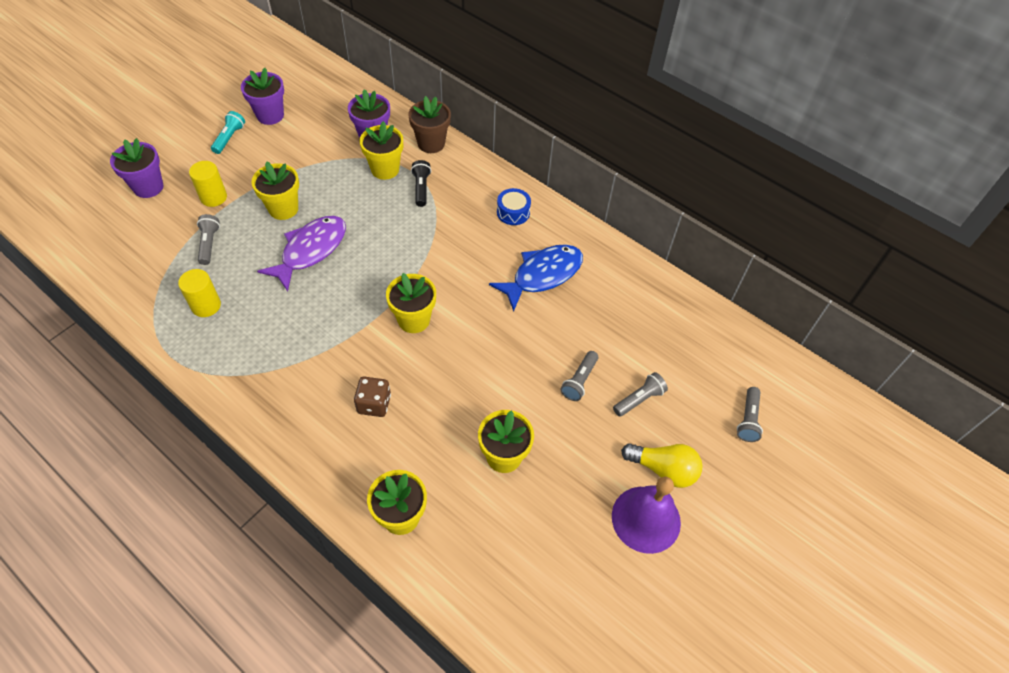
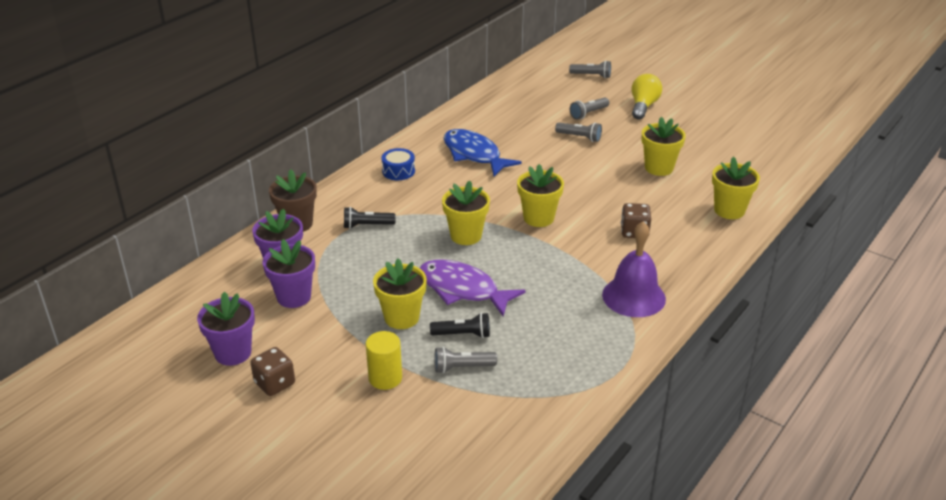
camera: 90 degrees left, 20 degrees down
(148, 187) = (368, 444): purple flower pot -> purple flower pot (294, 297)
(206, 305) = (551, 353): yellow cylinder -> none
(229, 138) = (274, 383): turquoise flashlight -> brown dice
(250, 247) = (463, 334): none -> black flashlight
(385, 169) = (337, 251): yellow flower pot -> yellow flower pot (466, 236)
(639, 399) = (588, 114): grey flashlight -> grey flashlight turned 90 degrees counterclockwise
(646, 519) = (684, 113): purple bell -> purple bell (633, 296)

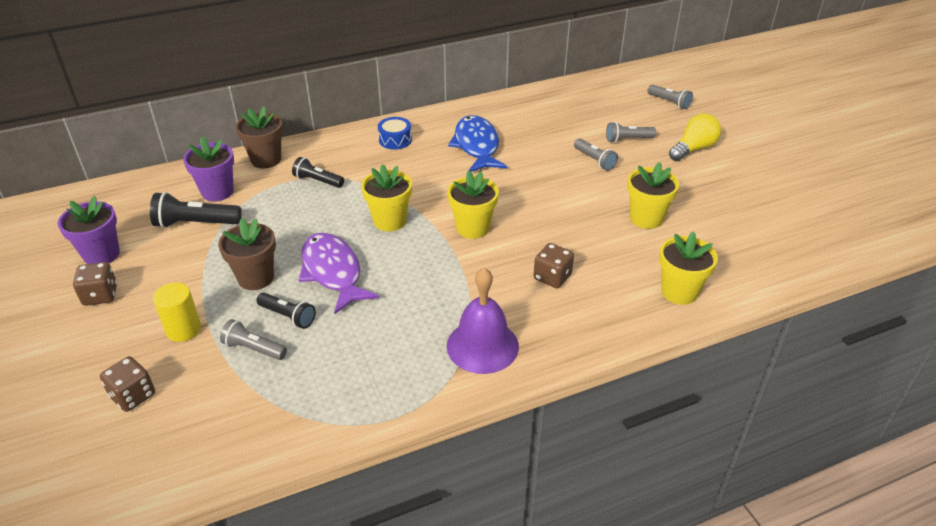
camera: 30 degrees right, 5 degrees up
(294, 297) = (195, 223): purple flower pot -> black flashlight
(401, 317) = (256, 278): yellow flower pot -> brown flower pot
(401, 440) = (133, 395): none -> brown dice

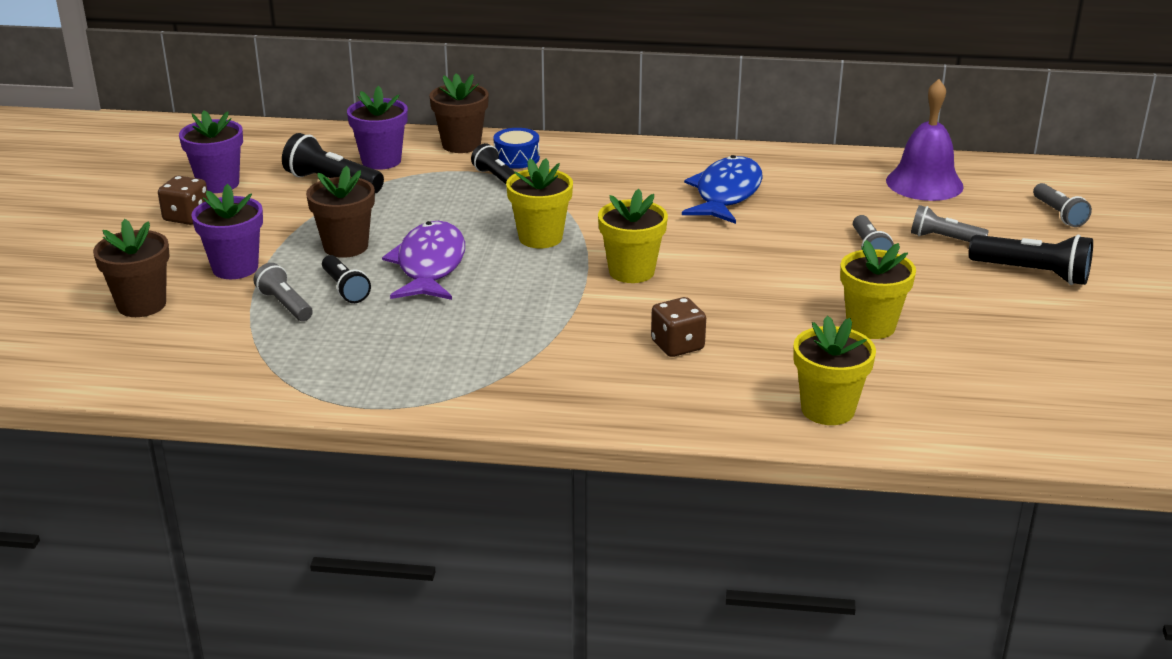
camera: 30 degrees right, 10 degrees down
(133, 395) = (141, 305): brown dice -> brown flower pot
(183, 329) = (235, 268): yellow cylinder -> purple flower pot
(395, 140) = (629, 163): blue drum -> blue drum (516, 158)
(482, 346) = (524, 380): purple bell -> purple bell (924, 183)
(693, 149) = (1033, 273): yellow light bulb -> black flashlight

